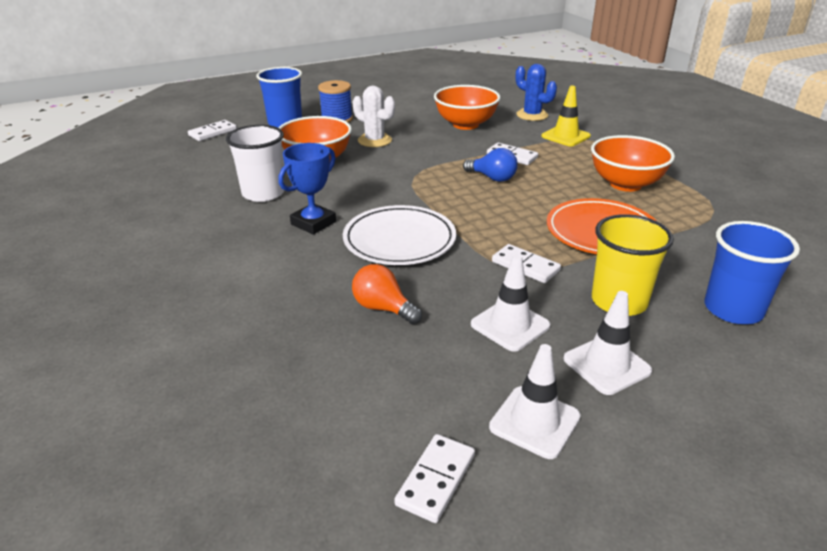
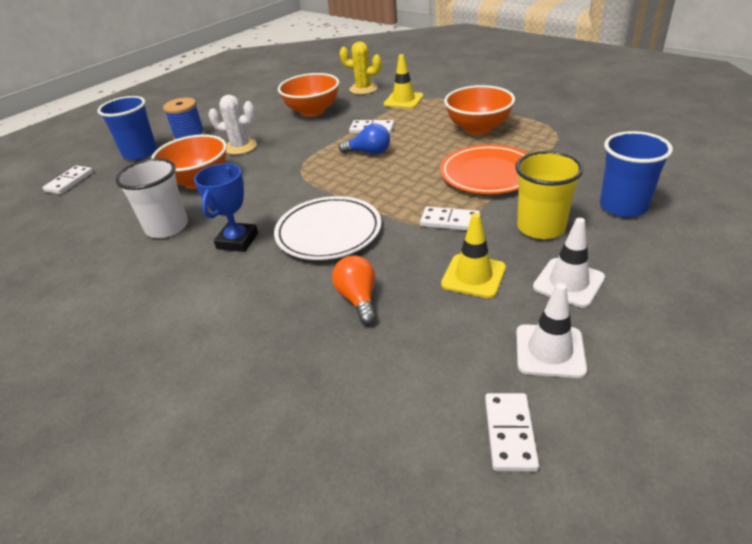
camera: 20 degrees left, 5 degrees up
(383, 308) = (358, 299): orange light bulb -> orange light bulb turned 60 degrees clockwise
(510, 325) = (473, 276): white traffic cone -> yellow traffic cone
(532, 115) = (363, 89): blue cactus -> yellow cactus

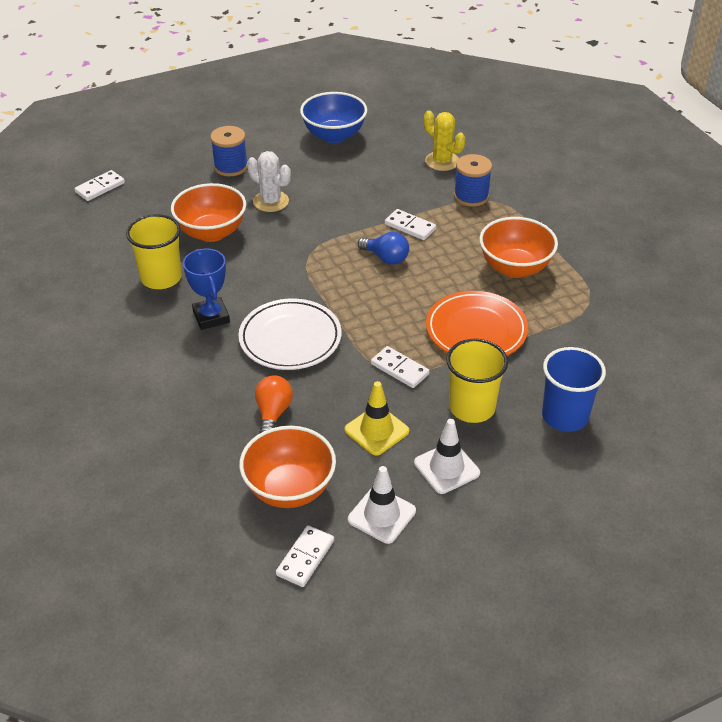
camera: 20 degrees right, 5 degrees up
(140, 153) = (175, 172): blue cup -> none
(167, 227) = (161, 278): white cup -> yellow cup
(237, 241) = (211, 317): blue trophy -> blue trophy turned 60 degrees counterclockwise
(266, 97) = (334, 135): none -> blue bowl
(312, 111) = (368, 176): orange bowl -> orange bowl (289, 489)
(403, 100) = (471, 196): yellow traffic cone -> blue spool

